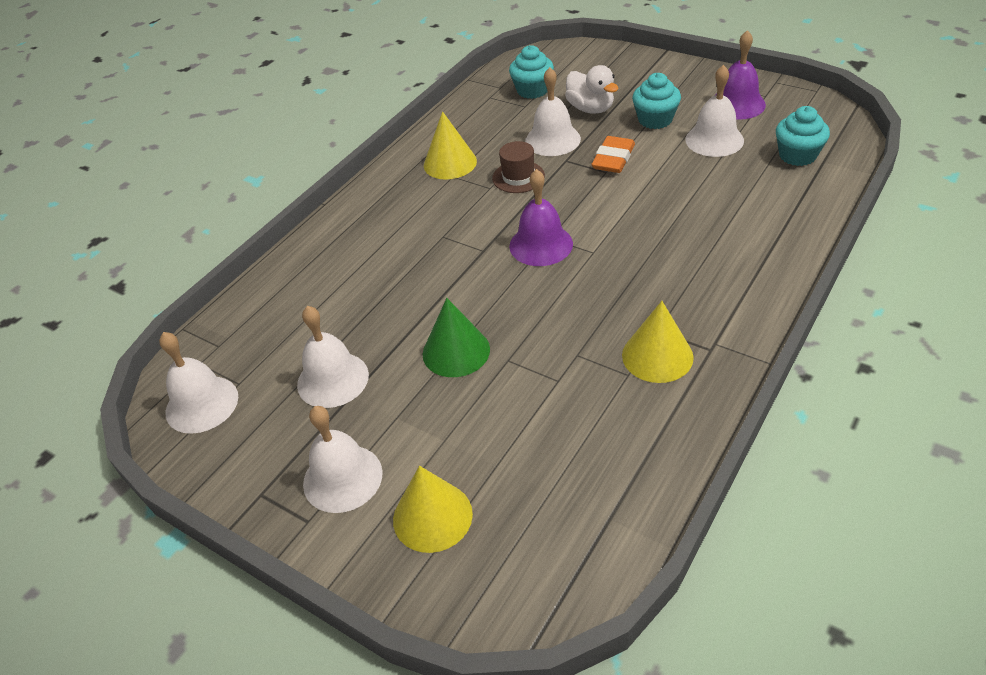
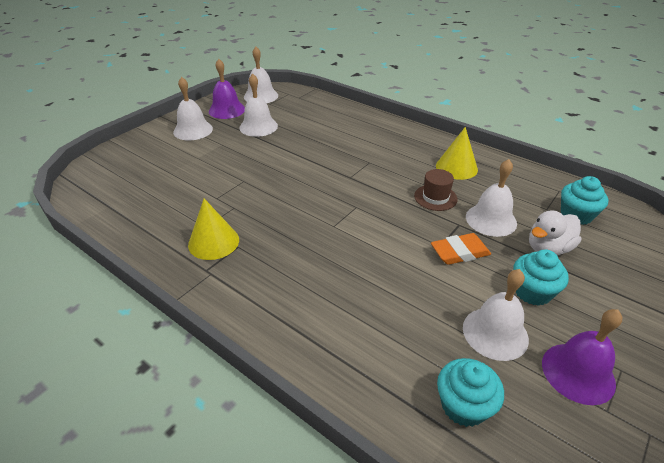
camera: 90 degrees right, 5 degrees down
(432, 516) = (153, 153): yellow cone -> none
(456, 351) = (259, 163): green cone -> none
(541, 244) = (349, 202): purple bell -> purple bell (227, 110)
(613, 159) = (460, 252): orange eraser -> orange eraser turned 45 degrees counterclockwise

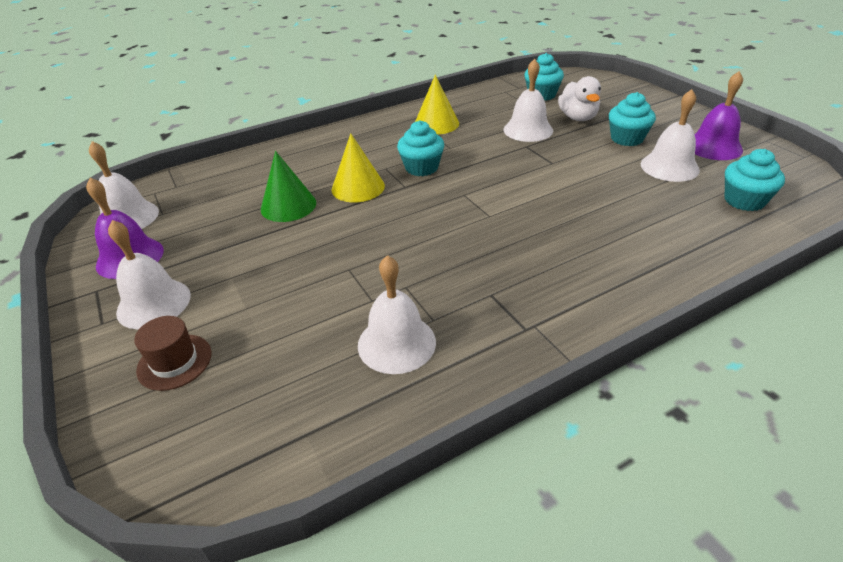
camera: 65 degrees left, 0 degrees up
(213, 242) = (472, 315): yellow cone -> yellow cone (358, 187)
(258, 126) = (218, 234): white bell -> white bell (396, 343)
(299, 139) = (288, 206): none -> green cone
(380, 177) = (421, 168): none -> turquoise cupcake
(435, 197) = (478, 147): brown hat -> brown hat (174, 362)
(460, 252) = (566, 156): orange eraser -> none

